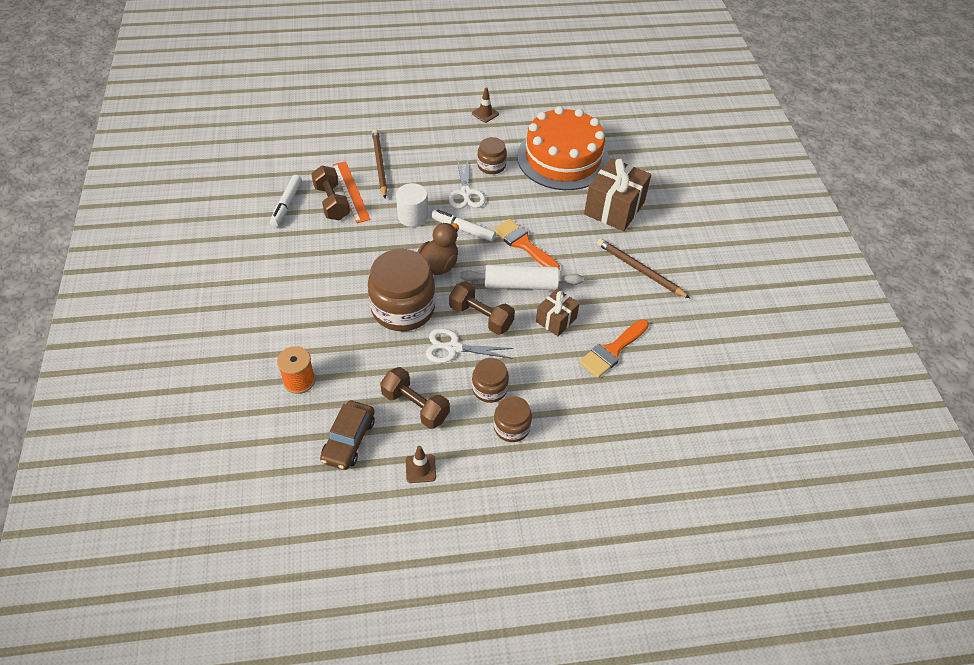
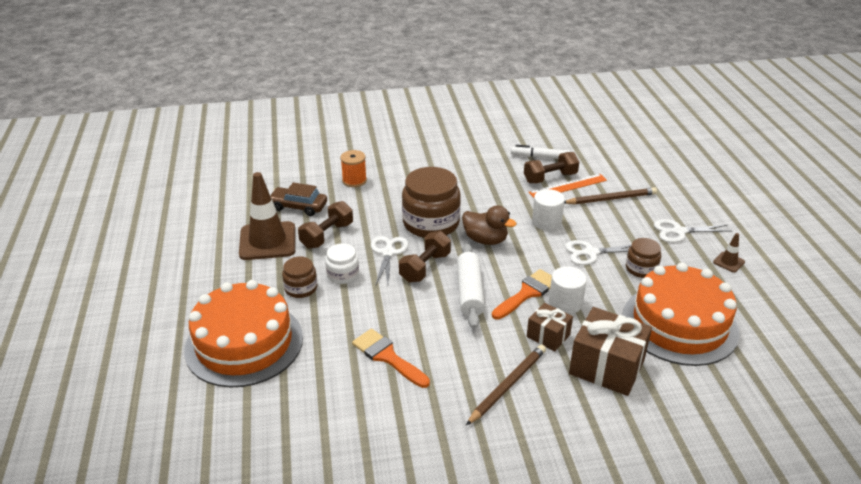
camera: 90 degrees right, 15 degrees down
(420, 469) = (267, 241): brown traffic cone -> brown traffic cone, size x2.31
(439, 132) = (679, 231): none -> white scissors
(463, 229) = (537, 253): white marker -> none
(489, 388) = (343, 274): brown jar -> white jar
(537, 220) = (565, 303): none -> white cylinder
(556, 320) = (426, 316): brown gift -> brown gift (548, 336)
(600, 474) = (244, 343): none -> orange cake

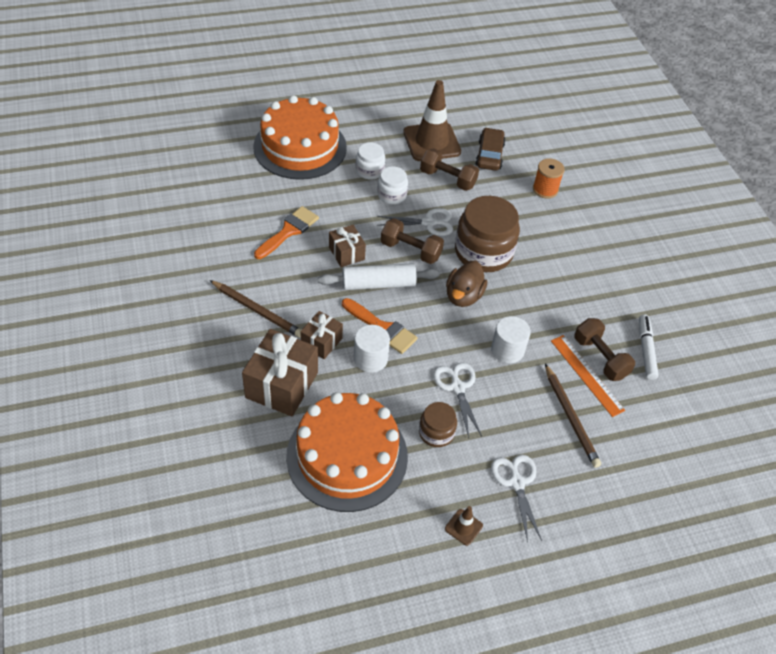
camera: 80 degrees right, 15 degrees up
(301, 288) = (369, 170): brown jar -> white jar
(426, 312) = (346, 253): none -> brown gift

